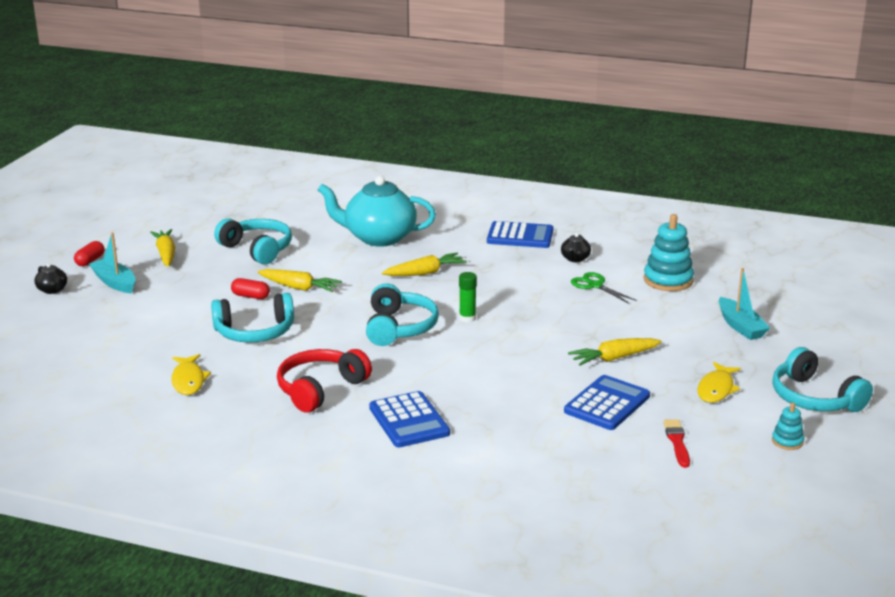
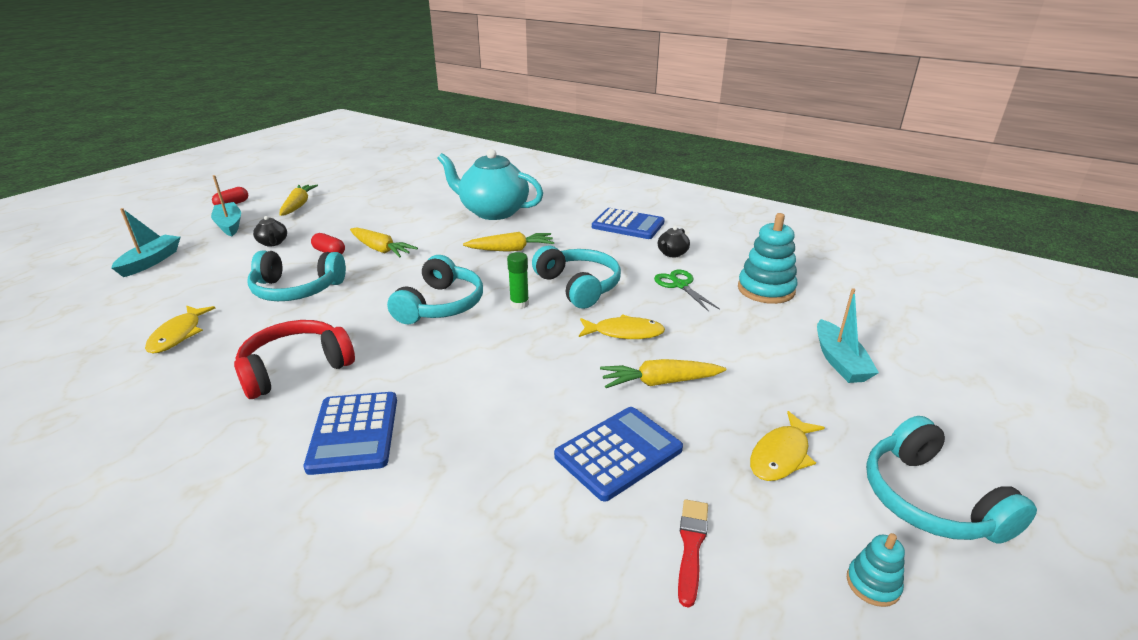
camera: 15 degrees right, 5 degrees up
(52, 290) = (173, 225): black teapot -> black teapot (273, 243)
(78, 327) = (151, 262): none -> turquoise boat
(257, 249) = (378, 210): turquoise headphones -> turquoise headphones (579, 286)
(568, 328) = (624, 333): none -> yellow fish

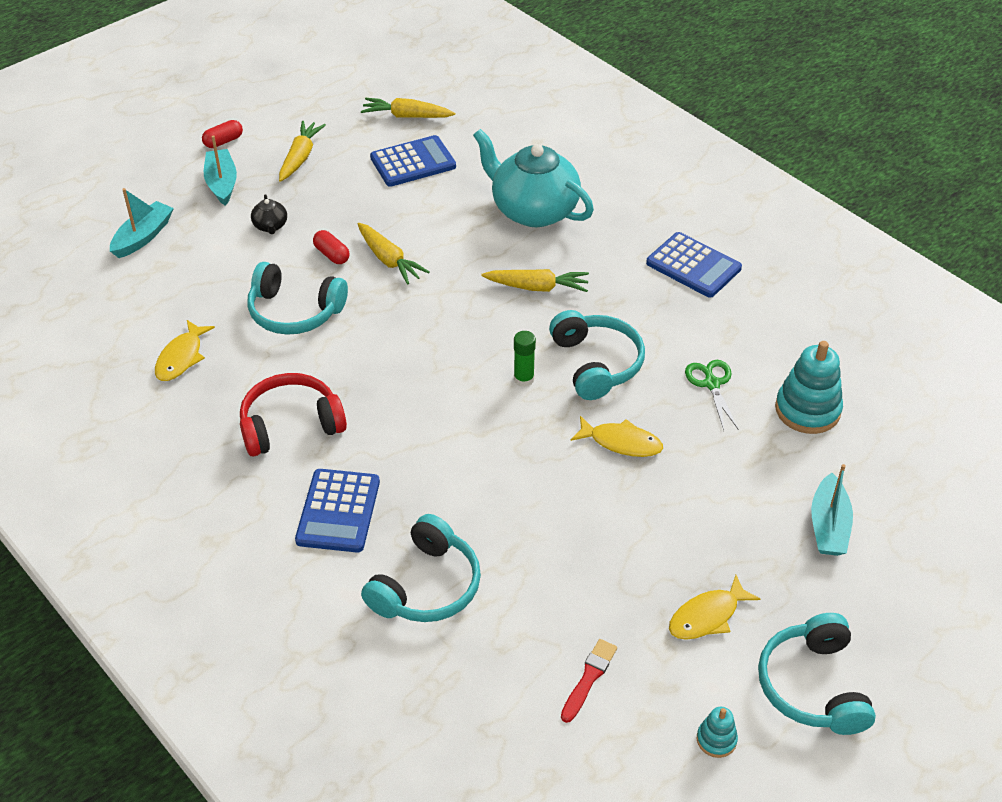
camera: 15 degrees right, 15 degrees up
(441, 305) = (440, 364): turquoise headphones -> turquoise headphones (427, 586)
(618, 453) = (562, 582): blue calculator -> blue calculator (413, 162)
(659, 382) = (631, 513): yellow carrot -> yellow carrot (406, 116)
(672, 253) = (726, 329): black teapot -> none

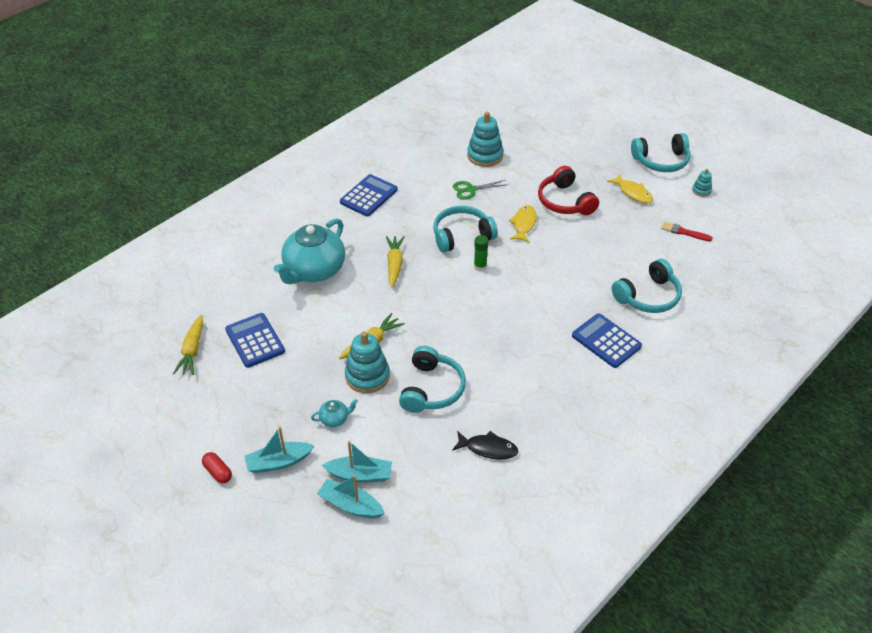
camera: 95 degrees left, 0 degrees up
(181, 357) = (488, 448): yellow fish -> black fish
(270, 226) = (334, 419): black teapot -> turquoise teapot
(290, 424) = (541, 375): red headphones -> red headphones (565, 201)
(300, 157) = (244, 413): yellow carrot -> none
(332, 255) = (367, 376): red capsule -> turquoise stacking toy
(338, 511) = (606, 341): blue calculator -> blue calculator turned 135 degrees counterclockwise
(427, 586) = (648, 296): turquoise headphones -> turquoise headphones turned 120 degrees clockwise
(828, 526) = (564, 152): turquoise boat -> turquoise boat (360, 475)

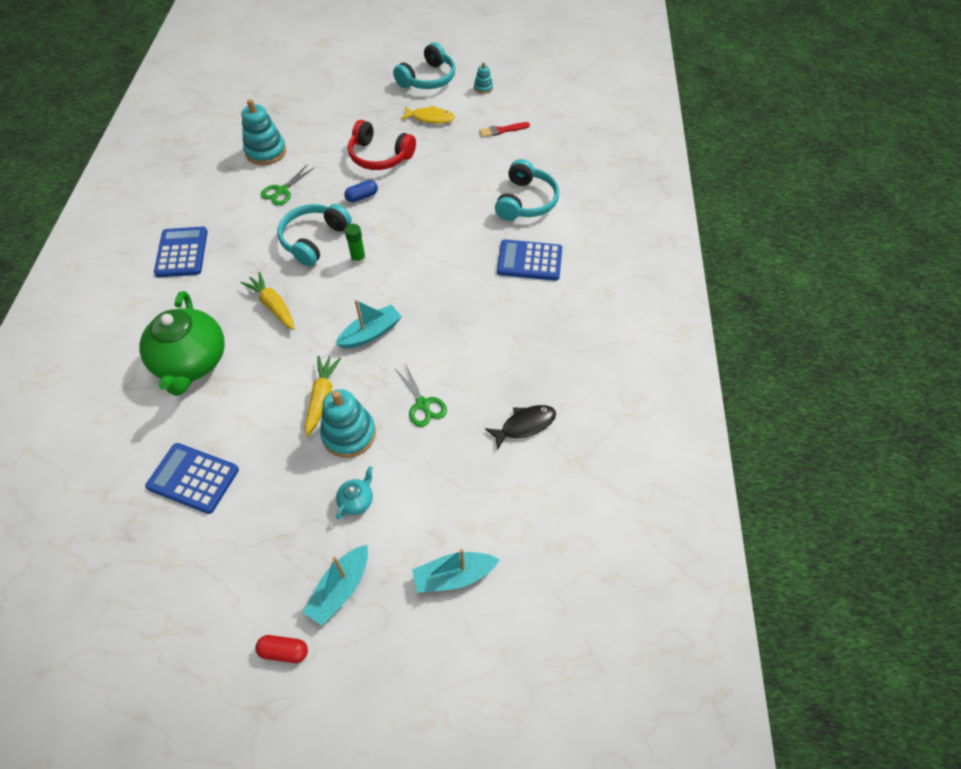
camera: 40 degrees left, 10 degrees up
(192, 351) = (127, 539): yellow carrot -> none
(314, 270) = (192, 362): turquoise teapot -> green teapot
(360, 475) = (434, 538): turquoise boat -> turquoise boat (371, 333)
(432, 389) = (422, 404): turquoise headphones -> green scissors
(523, 224) = (362, 197): yellow fish -> blue capsule

